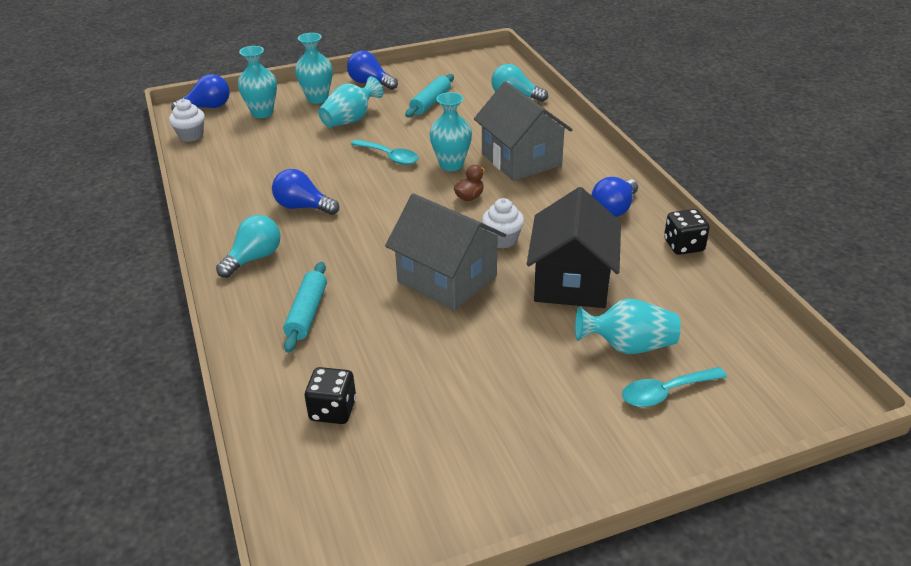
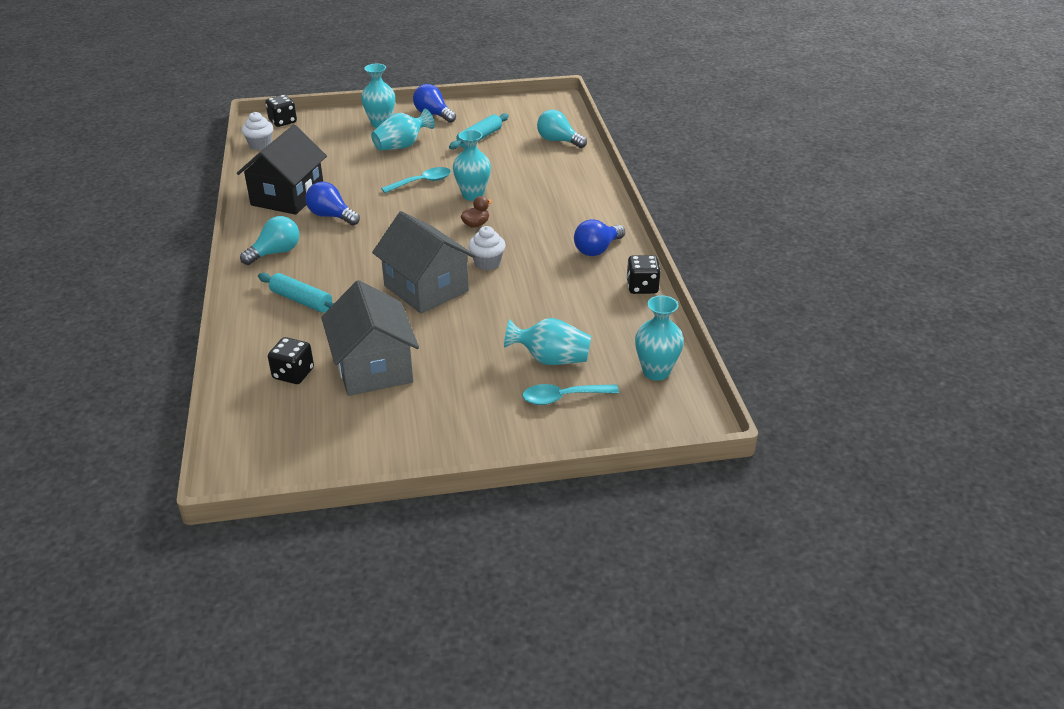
camera: 10 degrees right, 0 degrees up
(207, 107) = (283, 121): blue light bulb -> black dice
(262, 113) = (328, 131): turquoise vase -> turquoise vase (656, 372)
(307, 313) = (301, 300): turquoise rolling pin -> turquoise rolling pin turned 75 degrees counterclockwise
(389, 157) = (422, 182): turquoise spoon -> turquoise spoon turned 75 degrees counterclockwise
(521, 159) = (536, 197): grey house -> grey house (373, 368)
(571, 281) = (529, 303): black house -> black house (288, 196)

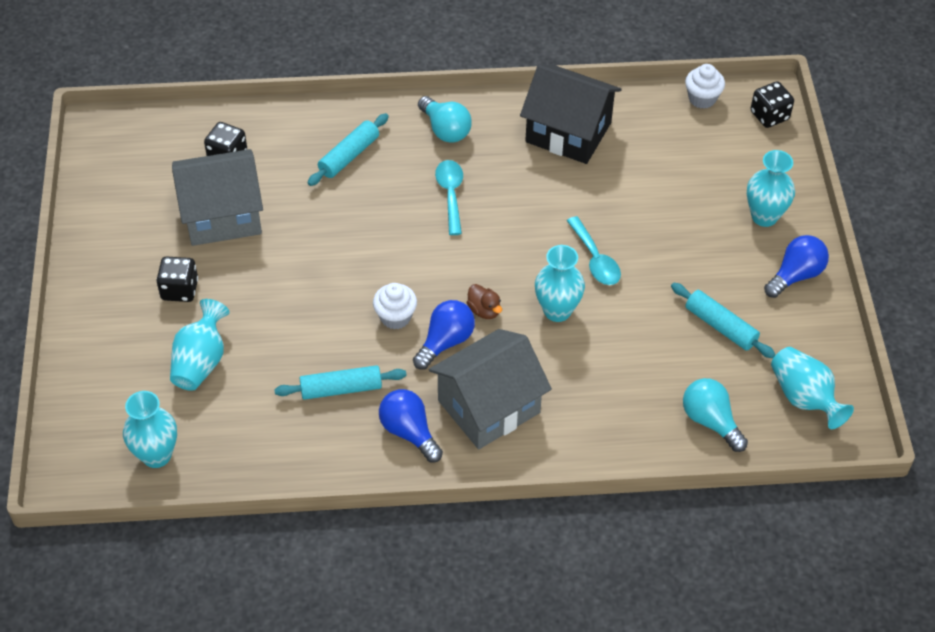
camera: 95 degrees right, 15 degrees up
(331, 216) = (519, 173): blue light bulb -> blue light bulb (445, 342)
(402, 146) = (697, 239): turquoise vase -> turquoise vase (804, 398)
(426, 288) = (353, 259): grey house -> grey house (489, 406)
(558, 141) = (710, 421): turquoise light bulb -> turquoise light bulb turned 75 degrees counterclockwise
(563, 398) = (136, 366): turquoise spoon -> turquoise spoon (450, 194)
(564, 283) = (341, 389): none -> turquoise rolling pin
(642, 287) = (318, 468): black dice -> black dice (179, 290)

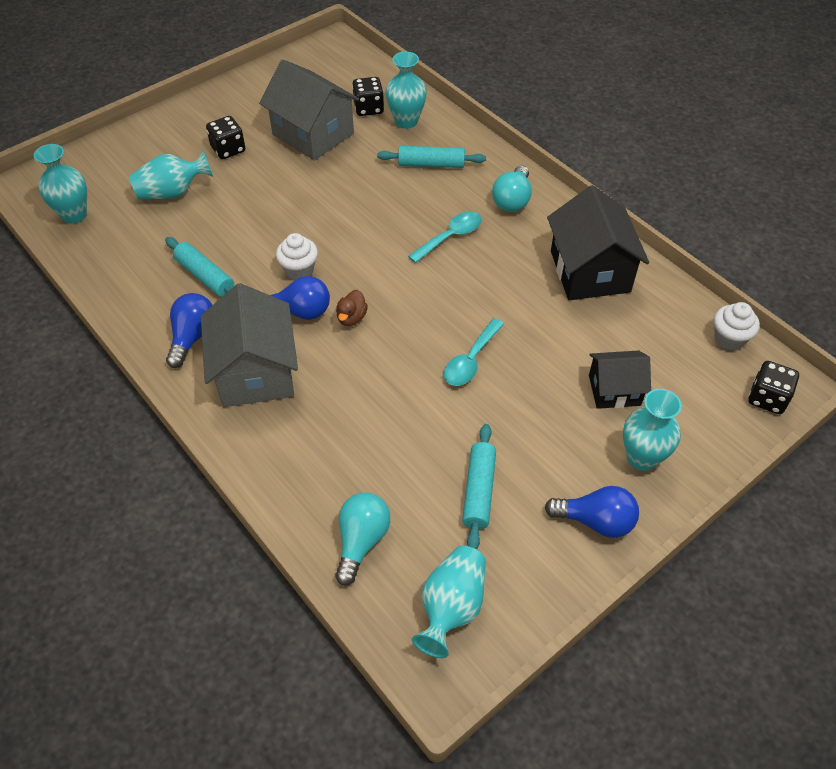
camera: 55 degrees right, 0 degrees up
(489, 406) = (255, 372): grey house -> grey house turned 60 degrees clockwise
(557, 311) = (392, 364): turquoise vase -> turquoise vase (406, 121)
(694, 193) = (614, 390): none -> black house

